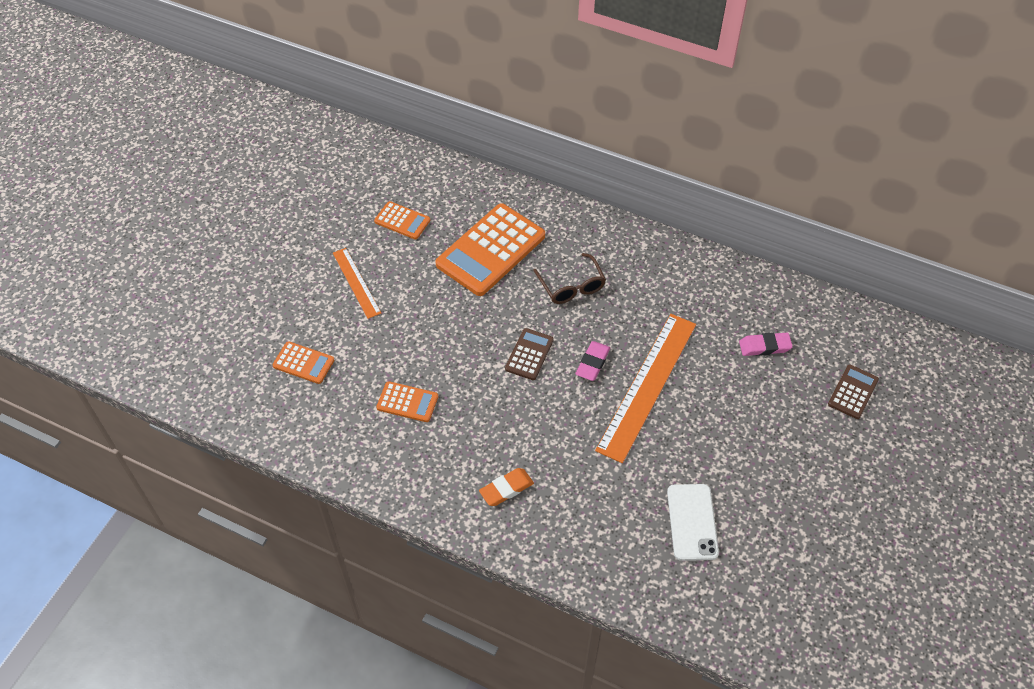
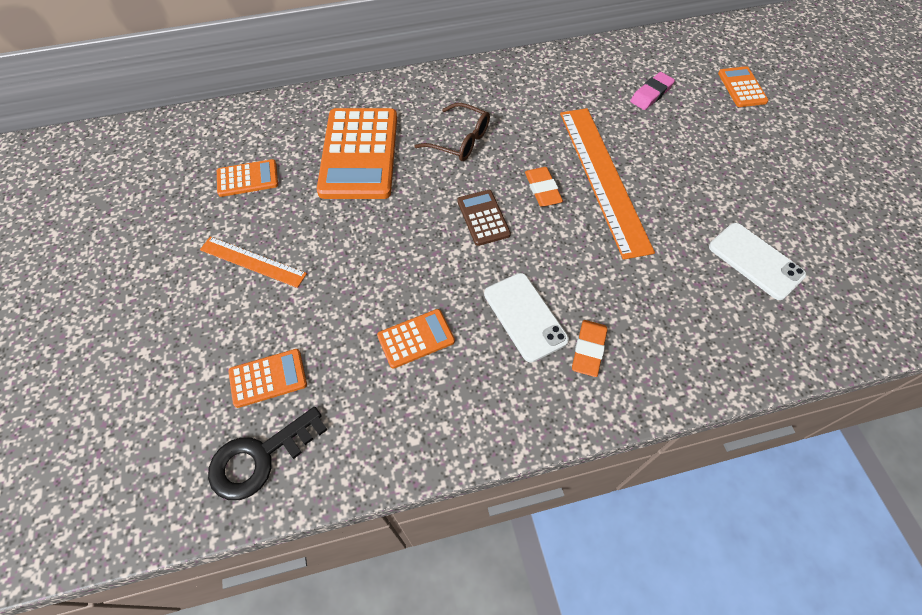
camera: 40 degrees left, 5 degrees up
(262, 405) = (259, 457): none -> black key
(488, 439) = (525, 316): none -> white phone
(592, 363) = (542, 189): pink eraser -> orange eraser
(853, 392) = (742, 87): brown calculator -> orange calculator

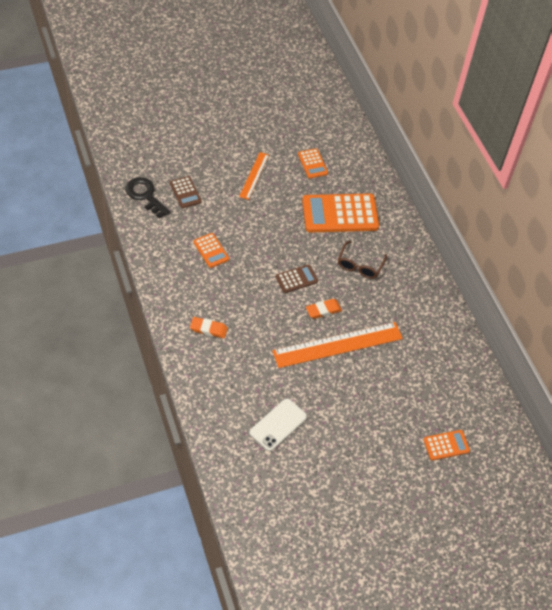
camera: 80 degrees right, 5 degrees down
(268, 378) = (185, 192): orange calculator -> brown calculator
(525, 316) = (228, 300): white phone -> none
(651, 94) = (426, 381): pink eraser -> none

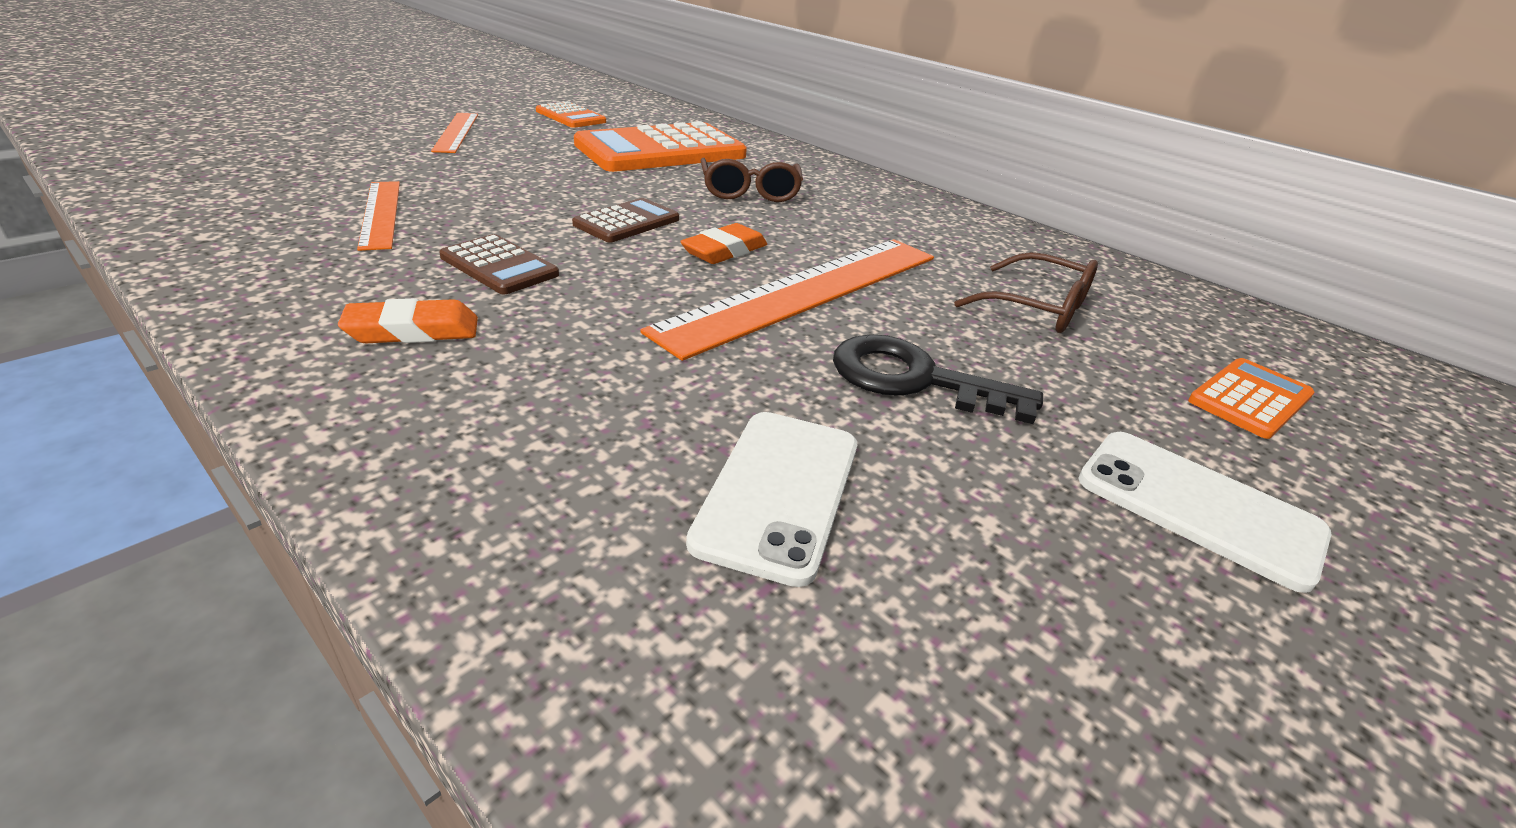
camera: 25 degrees left, 20 degrees down
(145, 195) = (173, 168): black key -> black key (915, 379)
(185, 192) = (291, 157): brown calculator -> brown calculator (499, 266)
(211, 250) = (381, 213): orange calculator -> orange ruler
(382, 470) = (1198, 507): none -> white phone
(417, 380) = (1038, 308): none -> brown glasses

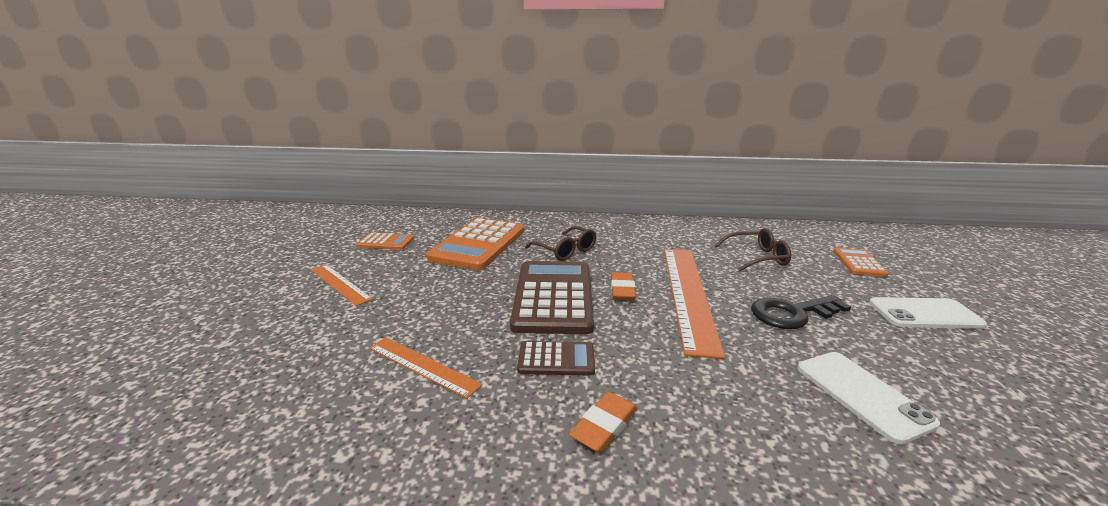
camera: 35 degrees left, 10 degrees down
(627, 222) = (554, 297): brown calculator -> brown calculator, size x2.03

